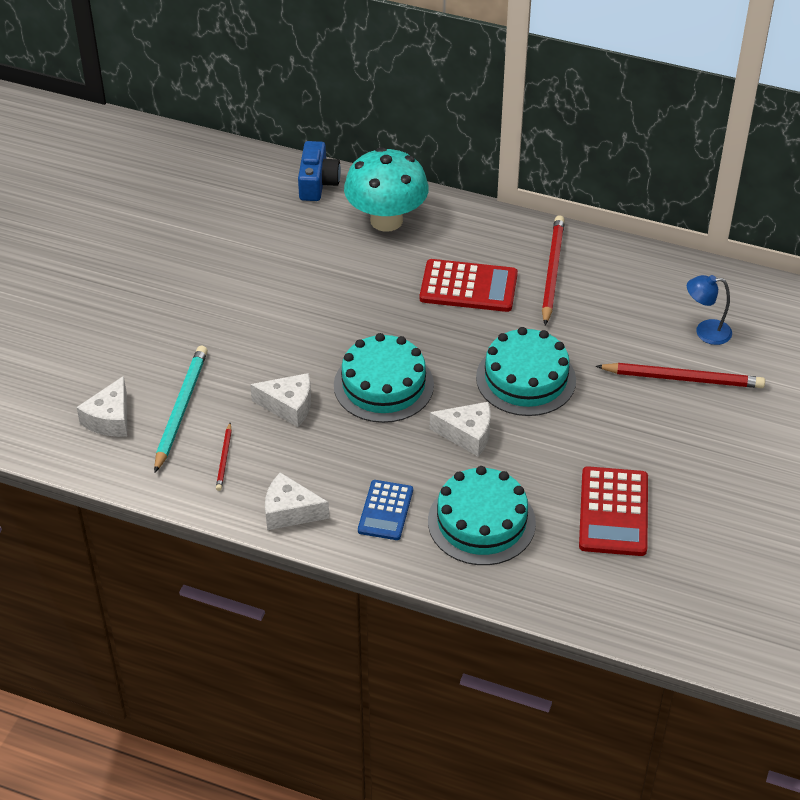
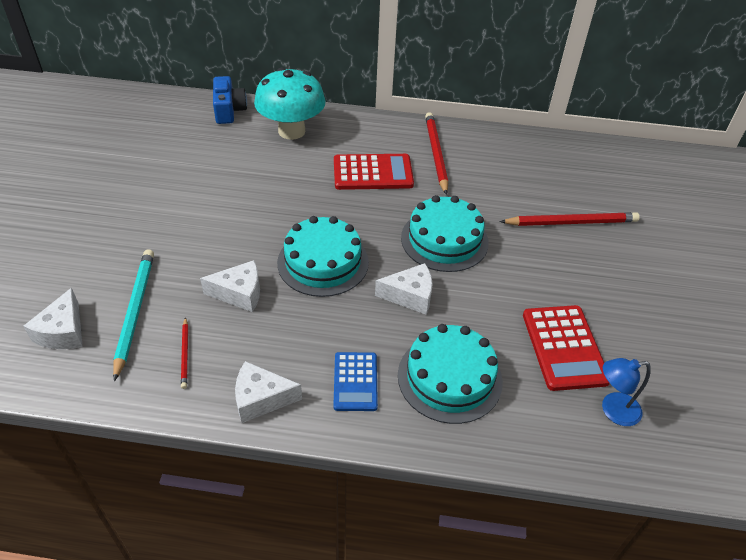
camera: 15 degrees left, 0 degrees up
(705, 332) = (572, 184): blue lamp -> blue lamp (613, 410)

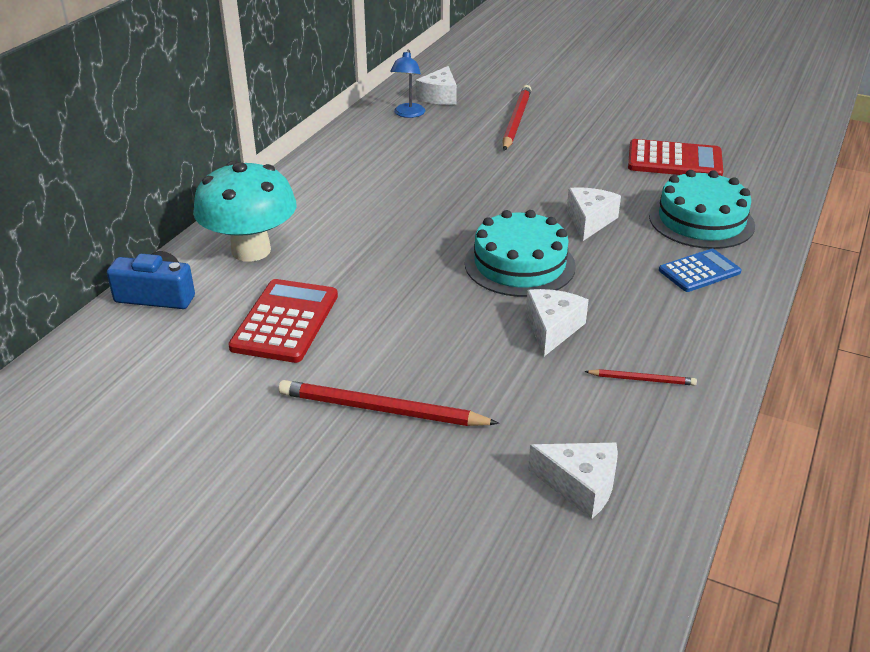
camera: 70 degrees left, 10 degrees down
(135, 311) = (559, 416): turquoise pencil -> none
(261, 399) = (715, 332): white cheese -> white cheese (439, 96)
(355, 381) = (699, 271): blue calculator -> blue calculator turned 45 degrees counterclockwise
(373, 173) = (377, 208): red calculator -> red calculator (285, 321)
(435, 153) = (366, 164): red pencil -> red pencil (381, 410)
(444, 240) = (513, 187): turquoise cake -> none
(613, 410) = (745, 157): blue lamp -> blue lamp (408, 114)

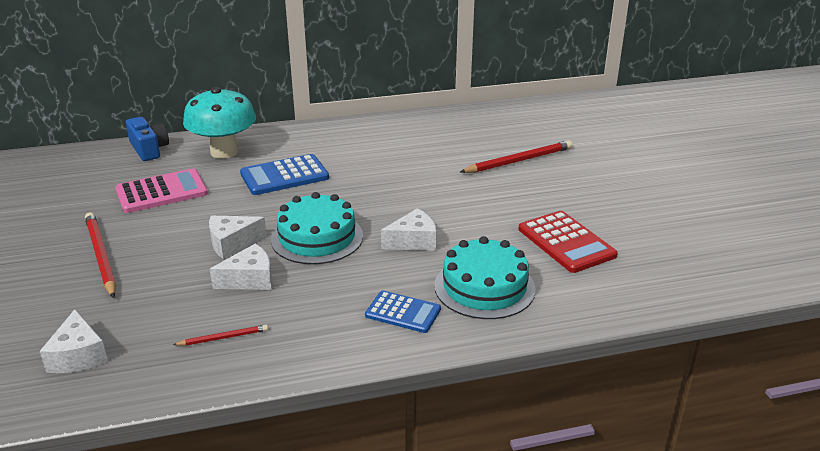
camera: 50 degrees right, 5 degrees down
(285, 321) = (161, 192): red calculator -> pink calculator
(367, 236) = (284, 176): none -> blue calculator
(408, 114) = (461, 125): blue lamp -> none
(439, 96) = (505, 123): white cheese -> white cheese (232, 243)
(642, 379) = (223, 337): red pencil -> red pencil turned 75 degrees counterclockwise

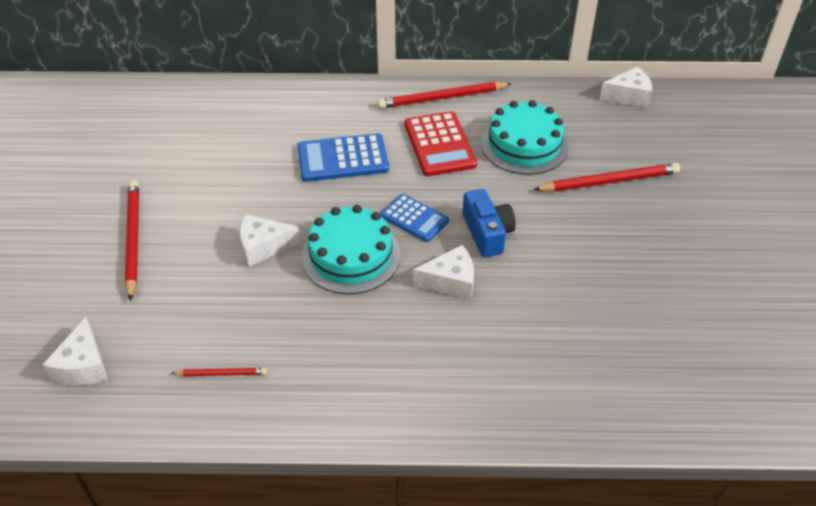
camera: 15 degrees right, 15 degrees up
(149, 149) = (215, 95): blue camera -> blue camera (487, 233)
(161, 192) = (212, 160): pink calculator -> none
(224, 152) = (290, 112): turquoise mushroom -> none
(250, 279) = (267, 301): white cheese -> white cheese (628, 96)
(357, 128) = (442, 98): none -> red pencil
(403, 312) = (408, 380): blue calculator -> blue calculator (414, 218)
(484, 287) = (505, 363): turquoise cake -> turquoise cake (524, 145)
(566, 242) = (619, 317): red calculator -> red calculator (439, 144)

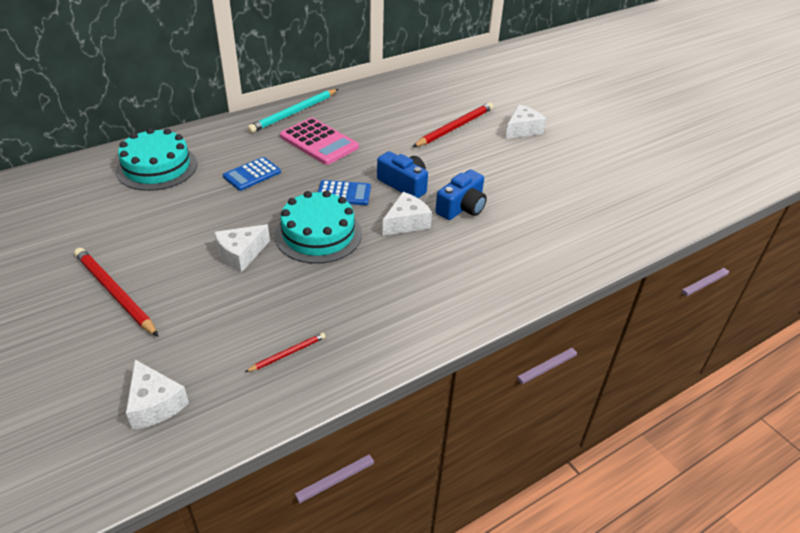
camera: 35 degrees left, 5 degrees down
(342, 159) = (252, 174): blue calculator -> blue calculator, size x0.65
(439, 144) = (319, 142): red calculator -> pink calculator
(442, 98) = (294, 113): red pencil -> turquoise pencil
(524, 145) = (380, 124): turquoise cake -> turquoise cake (157, 167)
(527, 289) = (462, 207): none -> blue camera
(628, 96) = (421, 75): white cheese -> white cheese (522, 129)

